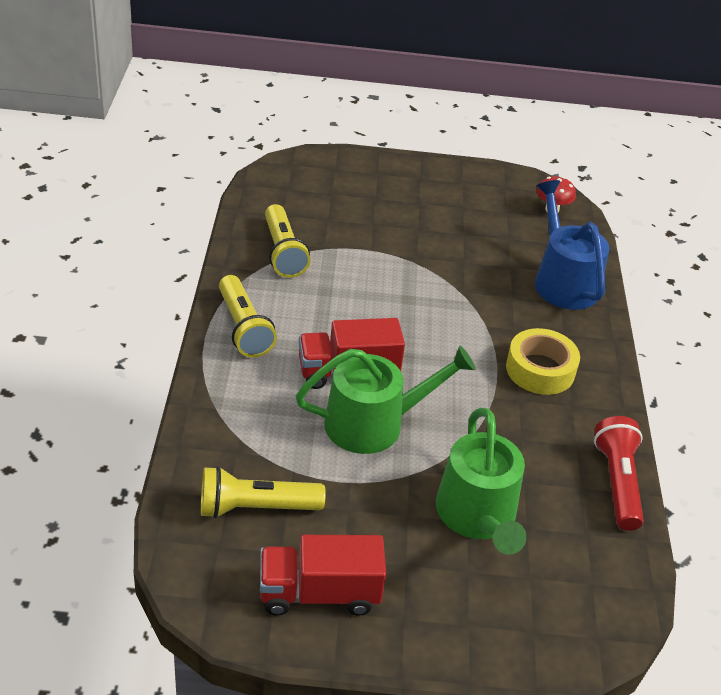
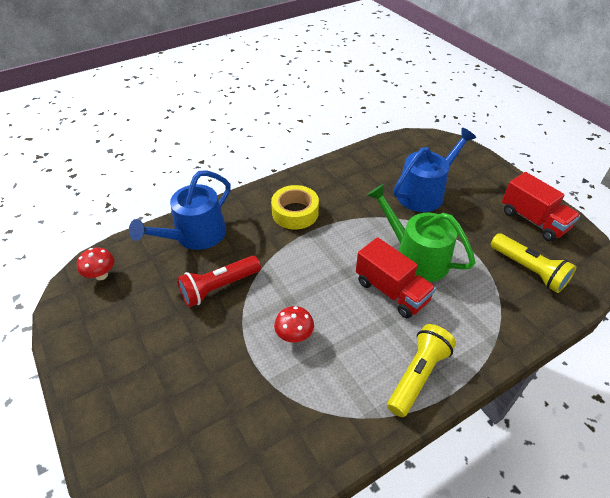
camera: 120 degrees left, 5 degrees up
(283, 252) = (308, 414): yellow flashlight -> none
(364, 282) = (294, 336): none -> red mushroom
(478, 516) = (424, 193): green watering can -> blue watering can
(617, 482) = (348, 160): red flashlight -> red flashlight (219, 287)

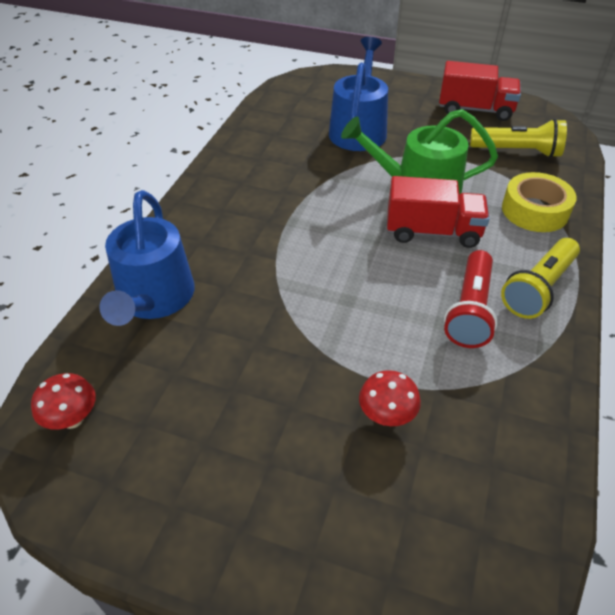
camera: 40 degrees left, 0 degrees up
(219, 287) = (253, 335): red flashlight -> red flashlight (469, 310)
(294, 336) = (393, 328): red mushroom -> red mushroom (386, 416)
(295, 213) = (249, 212): yellow tape -> yellow tape (535, 211)
(418, 375) = (538, 288): yellow flashlight -> yellow flashlight turned 135 degrees counterclockwise

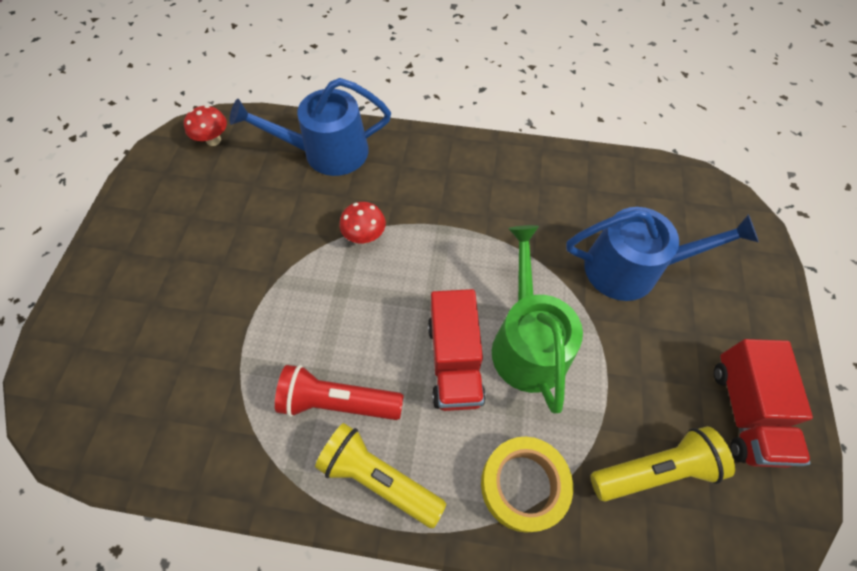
camera: 80 degrees right, 15 degrees up
(386, 416) = (211, 333): red mushroom -> red mushroom (365, 236)
(517, 151) = (655, 470): yellow flashlight -> yellow flashlight turned 105 degrees counterclockwise

